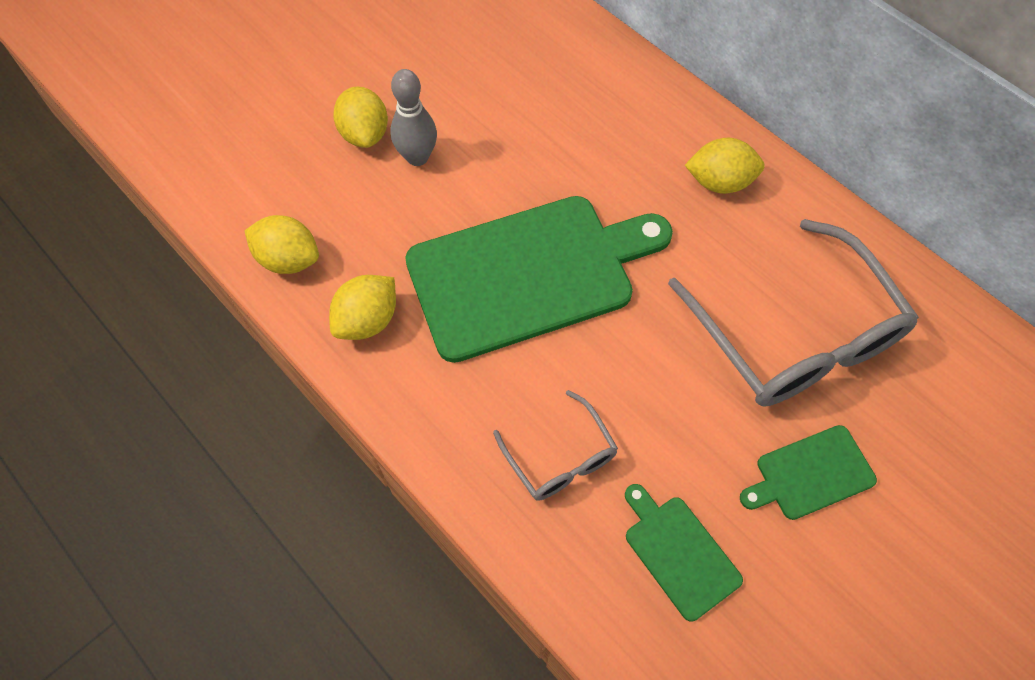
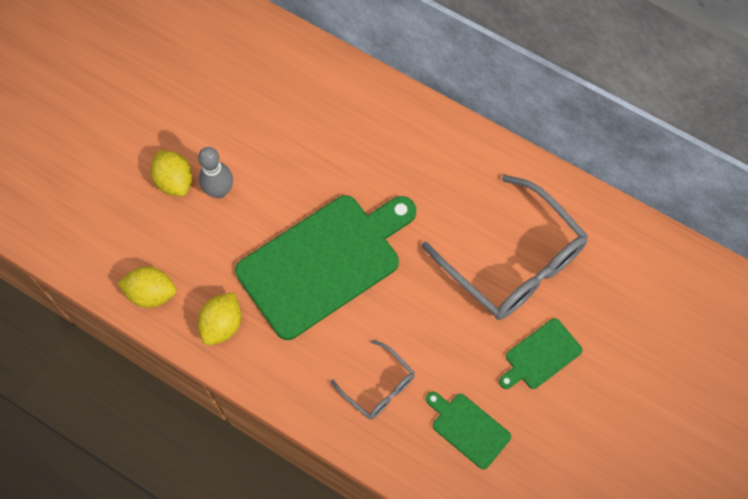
camera: 15 degrees left, 5 degrees up
(719, 182) = (440, 158): yellow lemon -> none

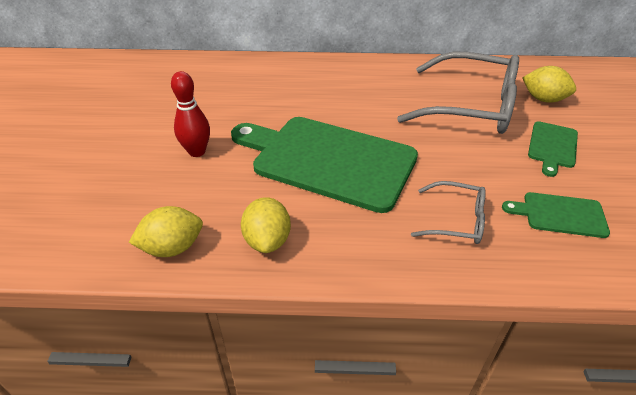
camera: 30 degrees left, 25 degrees down
(174, 181) = (148, 160): yellow lemon -> yellow lemon (543, 99)
(219, 191) = (197, 151): grey bowling pin -> red bowling pin
(324, 262) = (328, 160): green cutting board -> green cutting board turned 90 degrees counterclockwise

